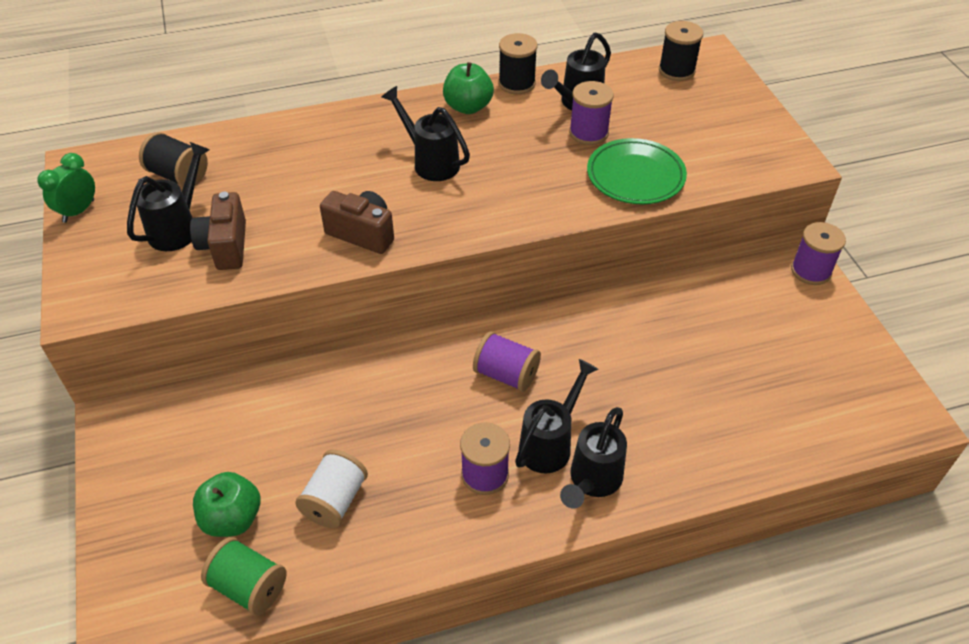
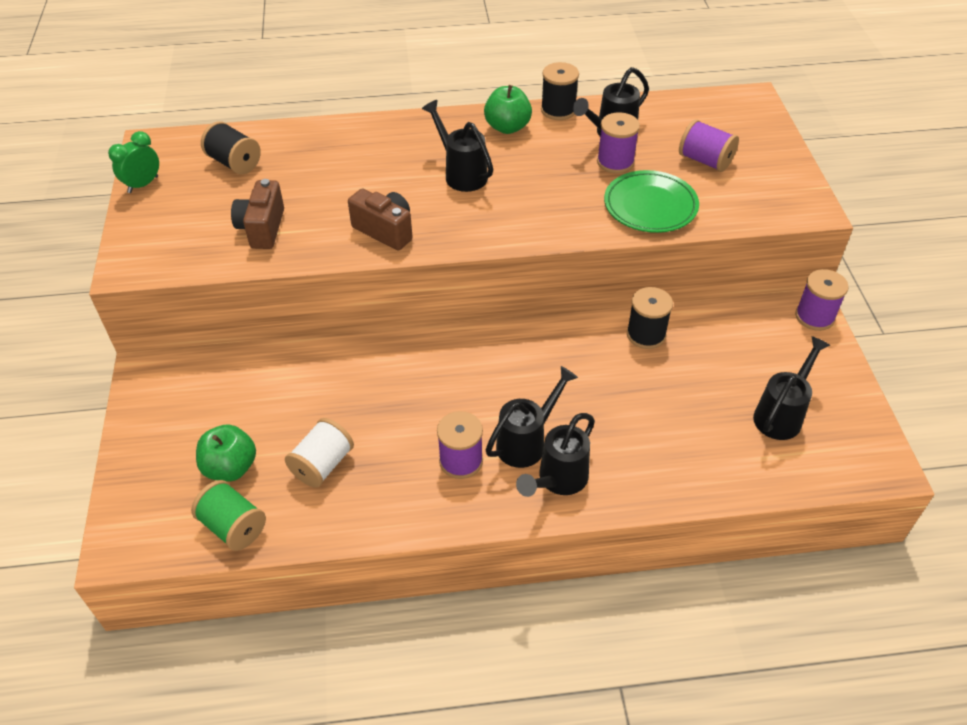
camera: 10 degrees right, 0 degrees up
(179, 227) = (225, 208): black watering can -> black watering can (781, 414)
(506, 374) = (500, 375): purple spool -> purple spool (705, 161)
(676, 70) = (715, 112): black spool -> black spool (646, 334)

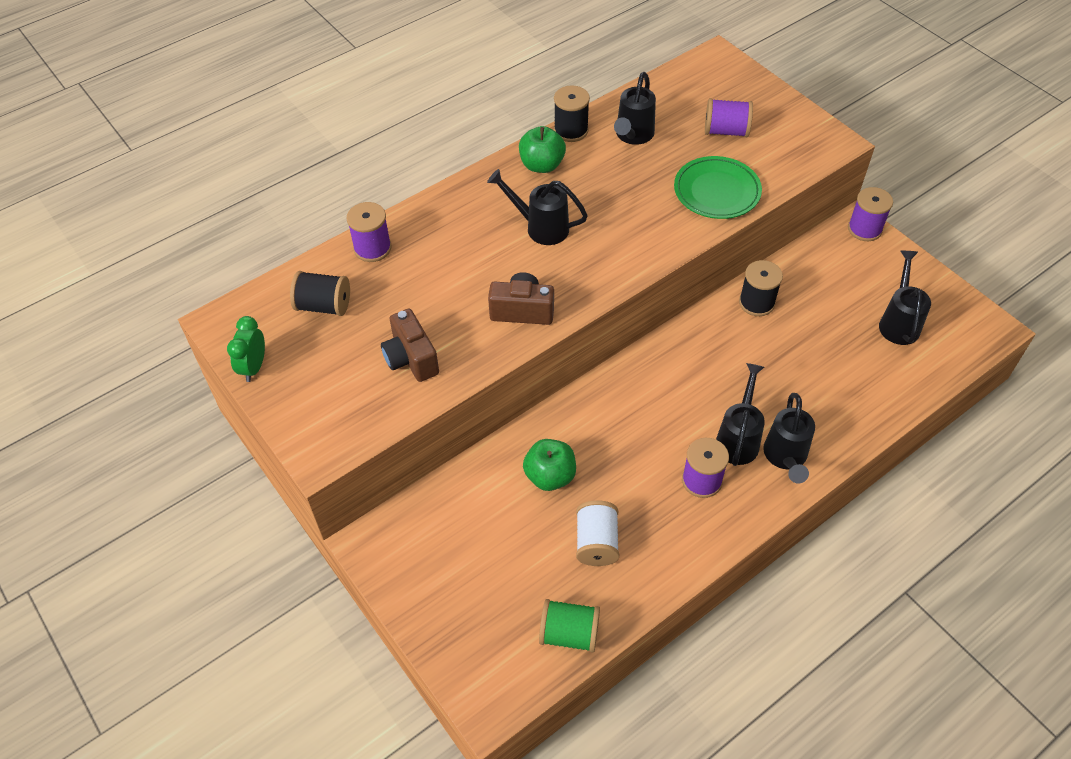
camera: 30 degrees left, 5 degrees up
(230, 467) = (522, 586): green apple -> green apple (550, 476)
(615, 162) = (657, 162): purple spool -> purple spool (372, 248)

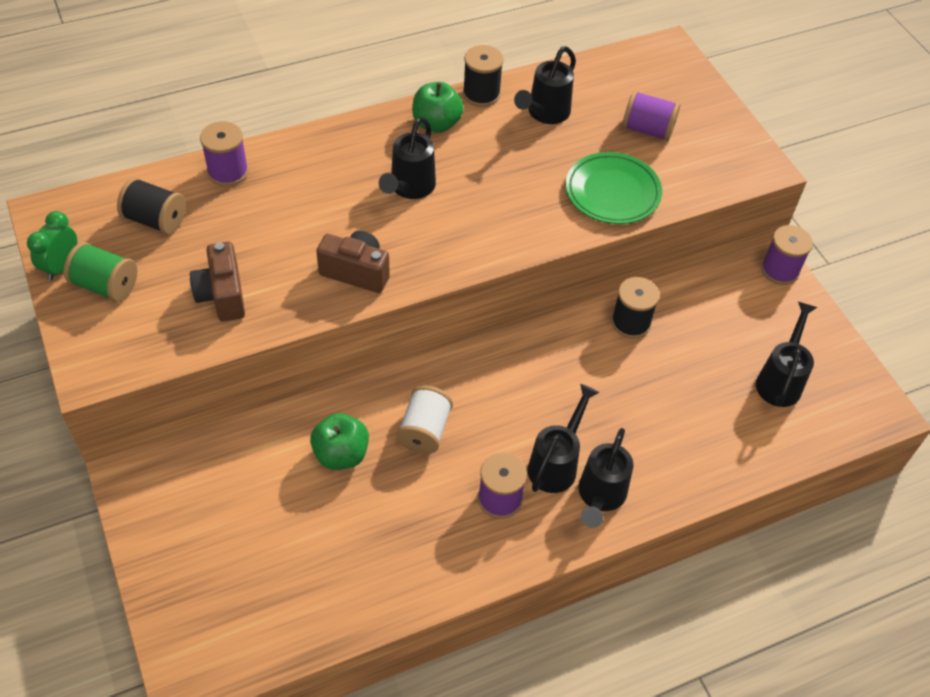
camera: 10 degrees right, 0 degrees up
(540, 227) = (409, 188): black watering can -> black watering can turned 105 degrees counterclockwise
(569, 634) = (298, 625): green spool -> green spool (105, 285)
(596, 542) = (363, 536): white spool -> white spool (424, 430)

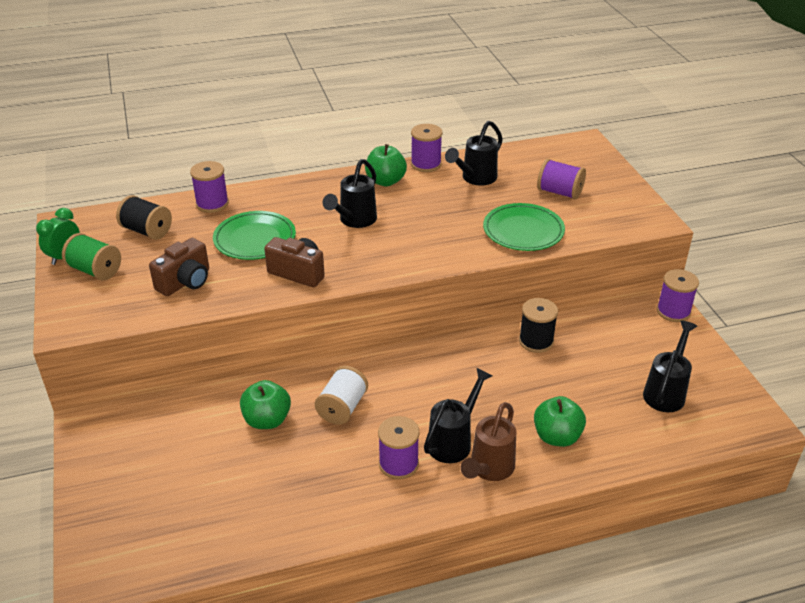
camera: 10 degrees right, 15 degrees down
(222, 295) = (185, 282): brown camera -> brown camera turned 135 degrees counterclockwise
(293, 225) = (255, 239): none -> green plate
(481, 94) = (426, 164): black spool -> purple spool
(599, 497) = (489, 469): black watering can -> brown watering can
(668, 448) = (557, 437): none -> green apple

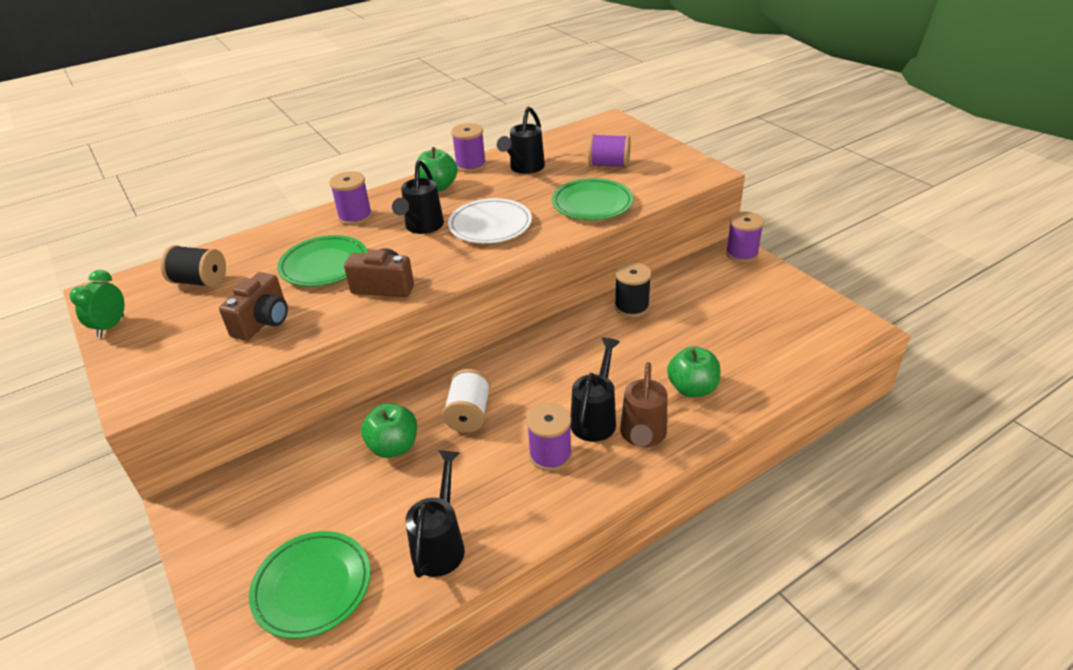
camera: 15 degrees left, 0 degrees up
(95, 270) = (153, 333): green spool -> none
(160, 521) = (312, 587): none -> green plate
(212, 204) = (264, 241): purple spool -> purple spool (355, 216)
(417, 233) = (490, 225): none -> white plate
(666, 391) = (770, 323): black watering can -> black watering can (441, 543)

